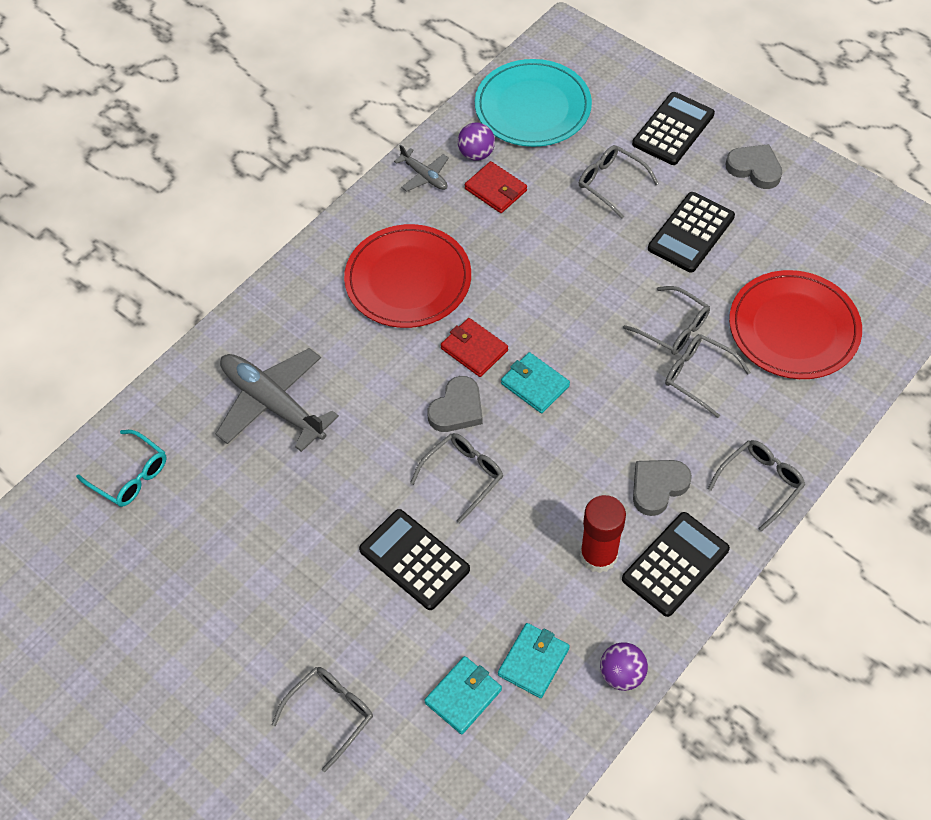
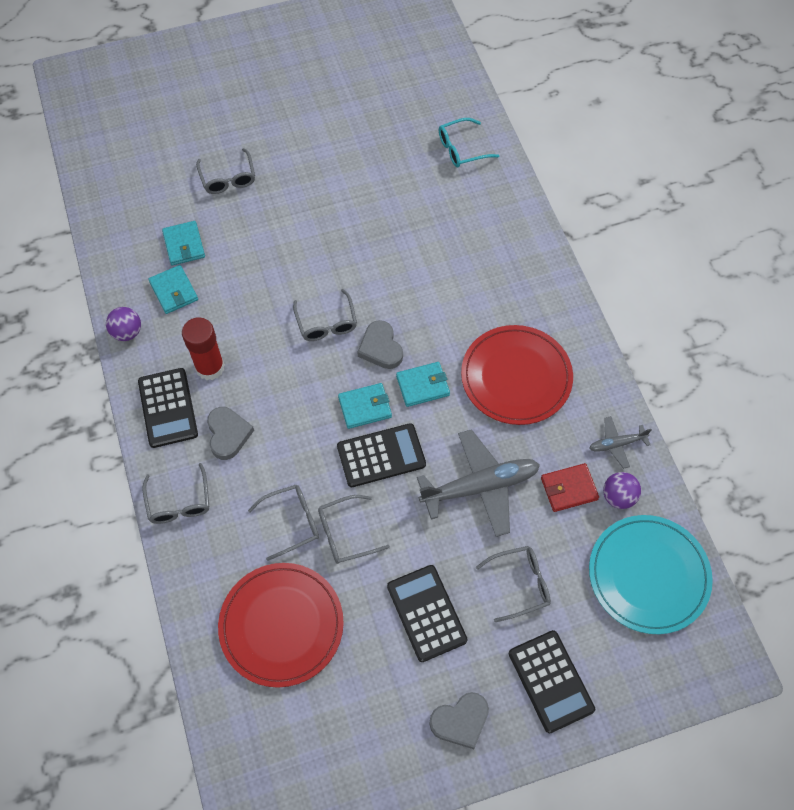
camera: 120 degrees right, 5 degrees up
(272, 403) = (463, 244): grey plane -> grey plane (480, 486)
(414, 560) = (289, 265): black calculator -> black calculator (381, 456)
(474, 349) = (423, 386): red wallet -> turquoise wallet

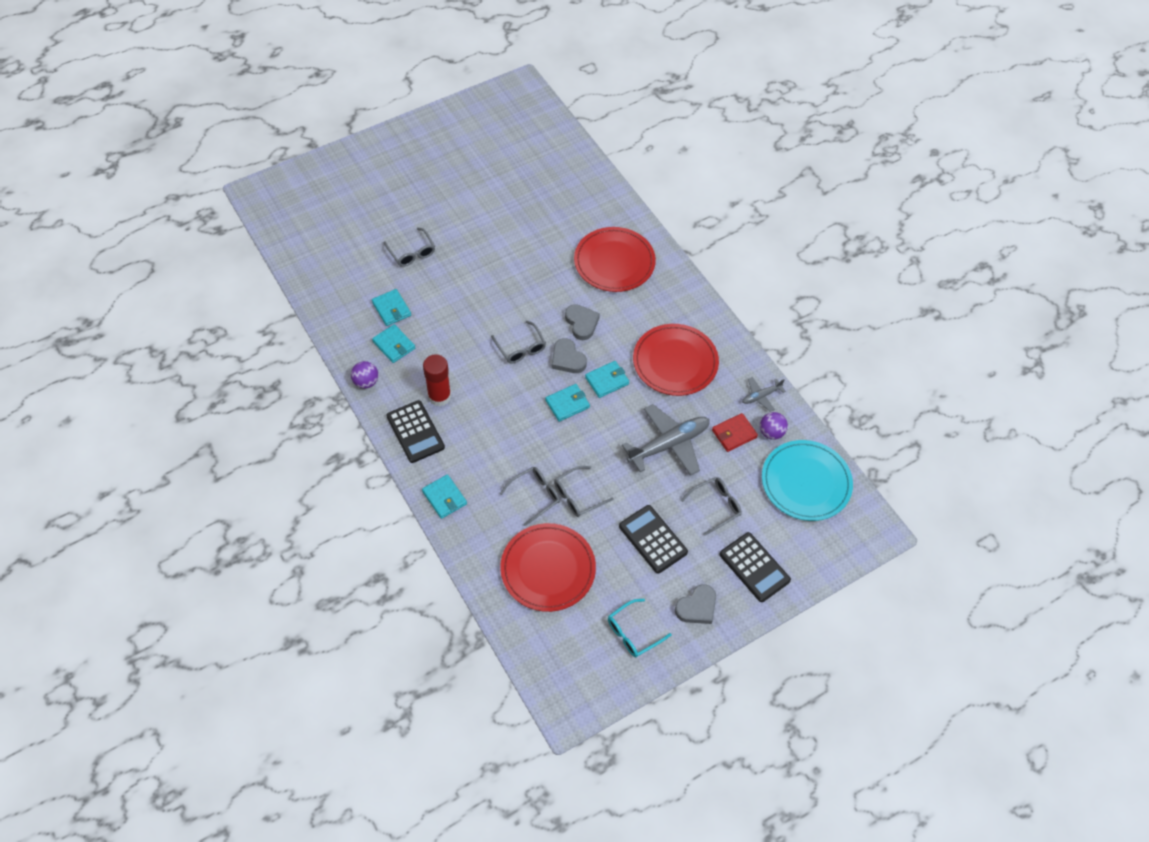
camera: 15 degrees left, 5 degrees down
(179, 502) = (444, 498): grey glasses -> turquoise wallet
(228, 434) = (468, 442): grey heart -> grey heart (581, 323)
(381, 456) = (589, 436): black calculator -> none
(462, 149) = (590, 201): turquoise glasses -> turquoise glasses (633, 632)
(472, 232) = (614, 262): none -> red plate

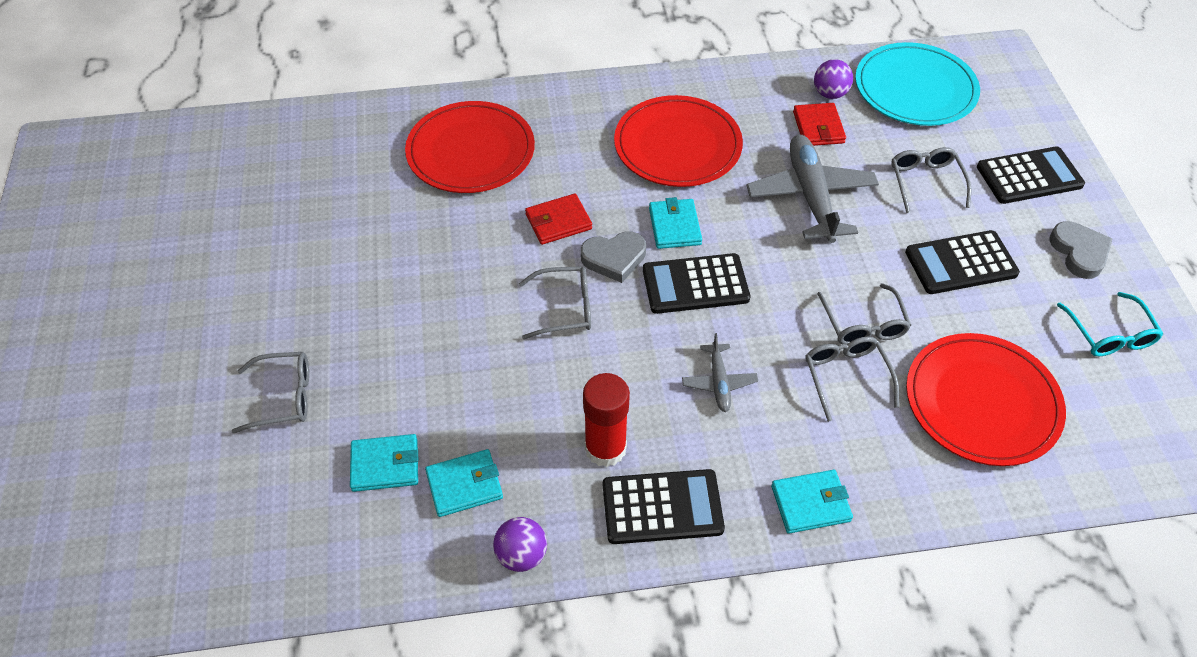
camera: 65 degrees left, 5 degrees down
(567, 404) = (695, 284): turquoise wallet -> black calculator
(581, 323) = (558, 222): grey heart -> red wallet
(761, 396) = (770, 84): grey plane -> grey plane (719, 382)

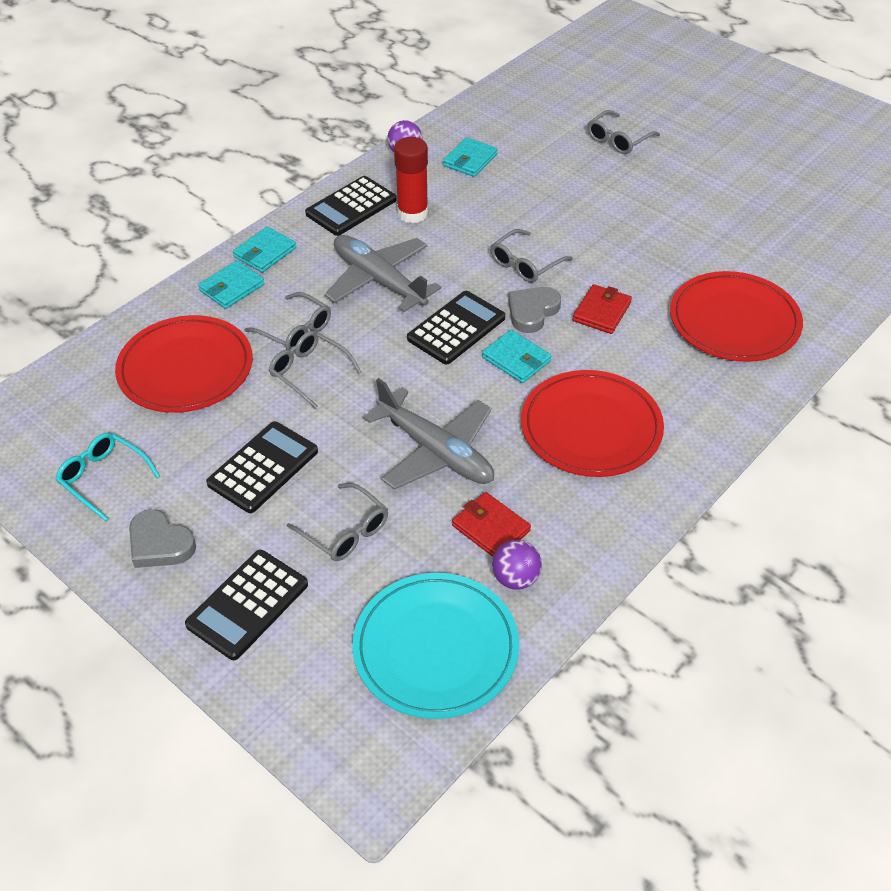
camera: 140 degrees right, 5 degrees down
(385, 465) = (522, 145): turquoise wallet -> turquoise wallet (232, 287)
(719, 382) = (379, 280): grey plane -> grey plane, size x1.98

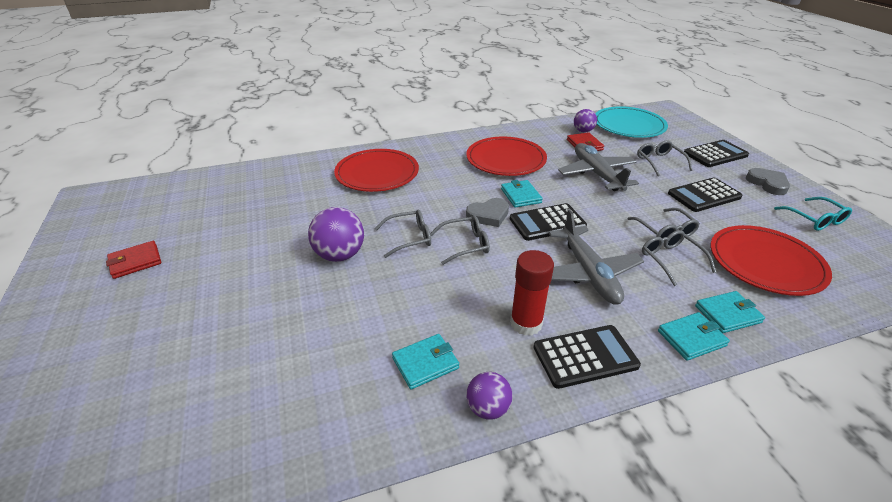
camera: 150 degrees left, 10 degrees down
(602, 312) = (445, 201): red wallet -> red wallet (135, 262)
(618, 139) = (266, 322): grey glasses -> grey glasses (409, 238)
(634, 206) = (340, 255): none -> purple ball

